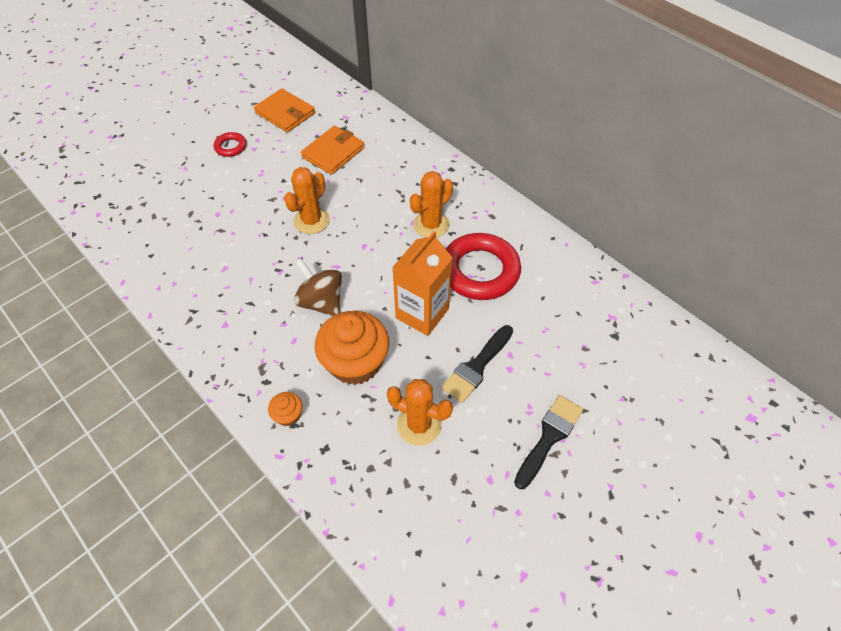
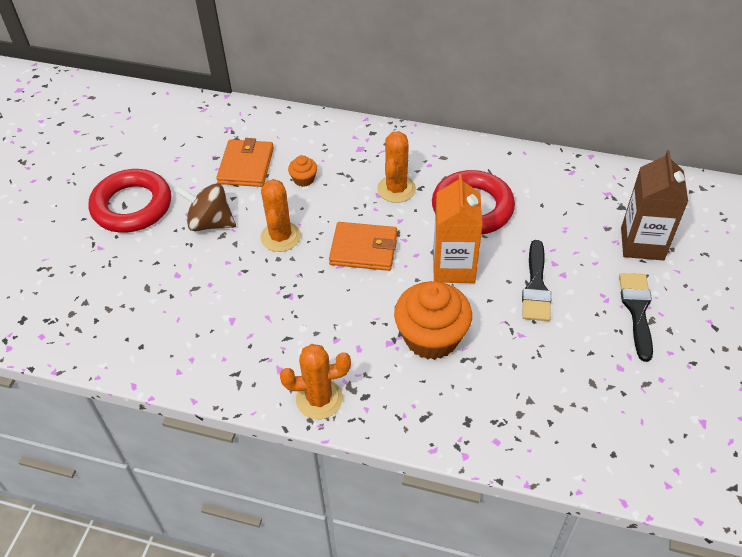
camera: 30 degrees left, 5 degrees down
(231, 147) = (132, 206): red ring -> red ring, size x2.12
(285, 113) = (161, 150): orange wallet -> orange wallet (363, 249)
(288, 415) = (411, 412): orange cupcake -> orange cupcake (304, 179)
(321, 302) = (355, 303): brown spinning top -> brown spinning top (210, 223)
(419, 424) = (529, 357): orange cactus -> orange cactus (319, 399)
(606, 379) = (642, 244): none -> brown carton

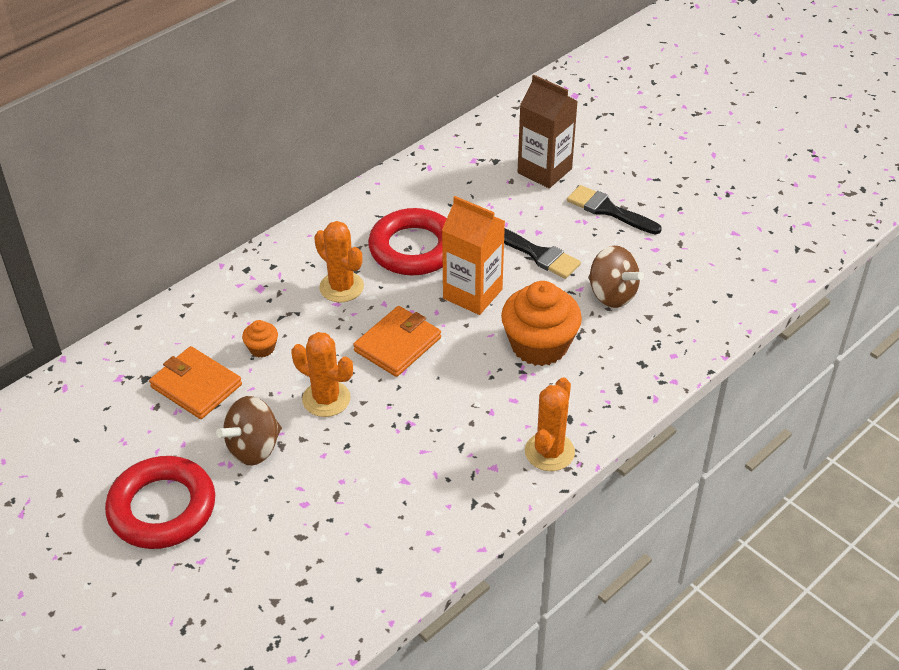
camera: 60 degrees left, 5 degrees down
(533, 361) = (612, 294): none -> brown spinning top

